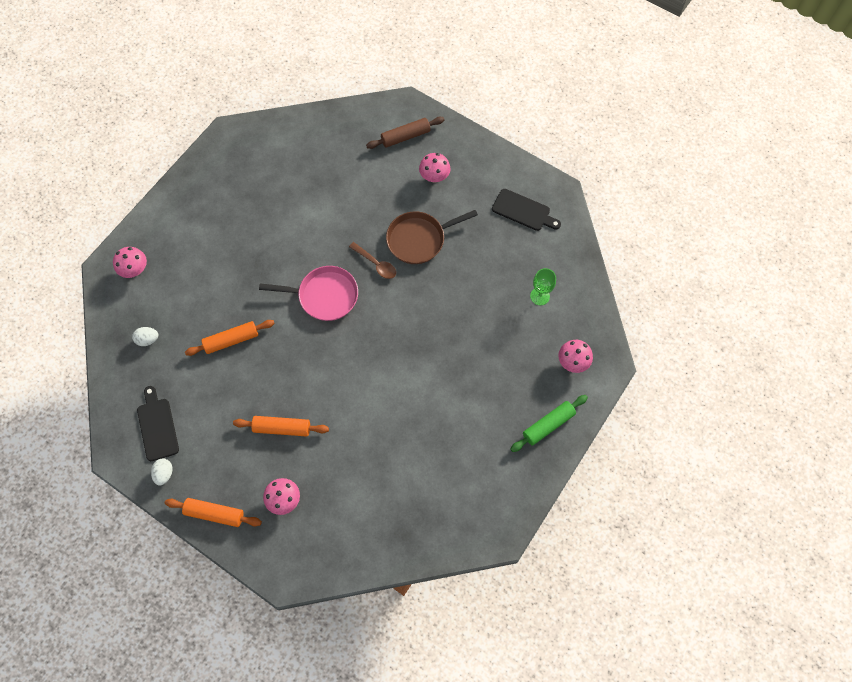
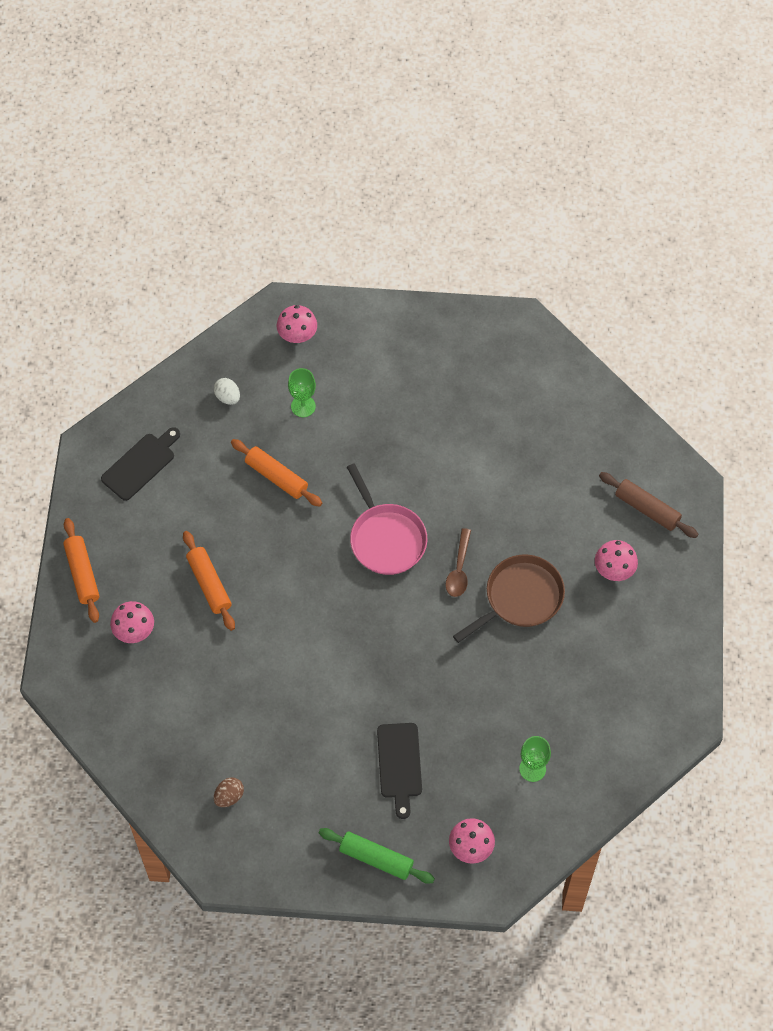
camera: 60 degrees right, 5 degrees down
(164, 473) = (96, 501): white egg -> none
(191, 295) = (303, 406): none -> green goblet
(419, 239) = (520, 598): brown pan -> brown pan turned 105 degrees clockwise
(449, 499) = (229, 796): none -> brown egg
(523, 211) = (634, 693): black cutting board -> black cutting board (399, 764)

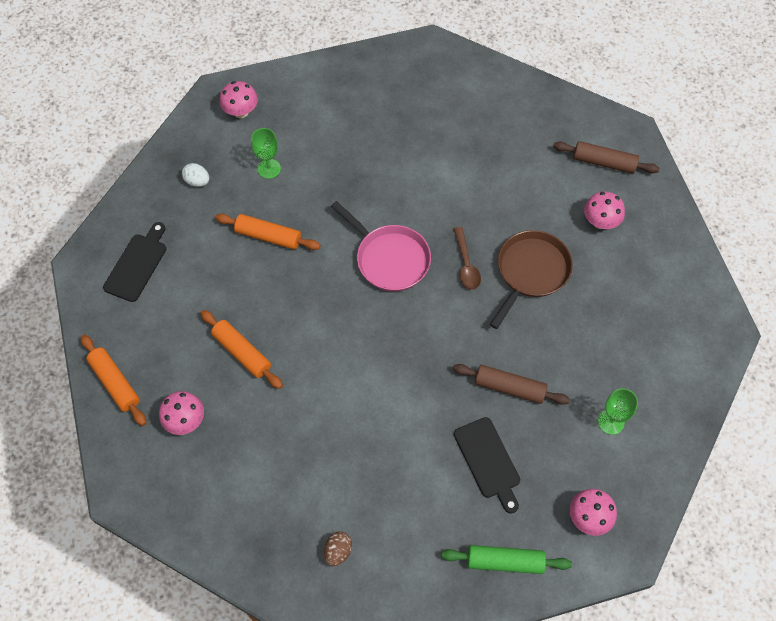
camera: 20 degrees left, 0 degrees up
(449, 703) = (509, 387): none -> brown rolling pin

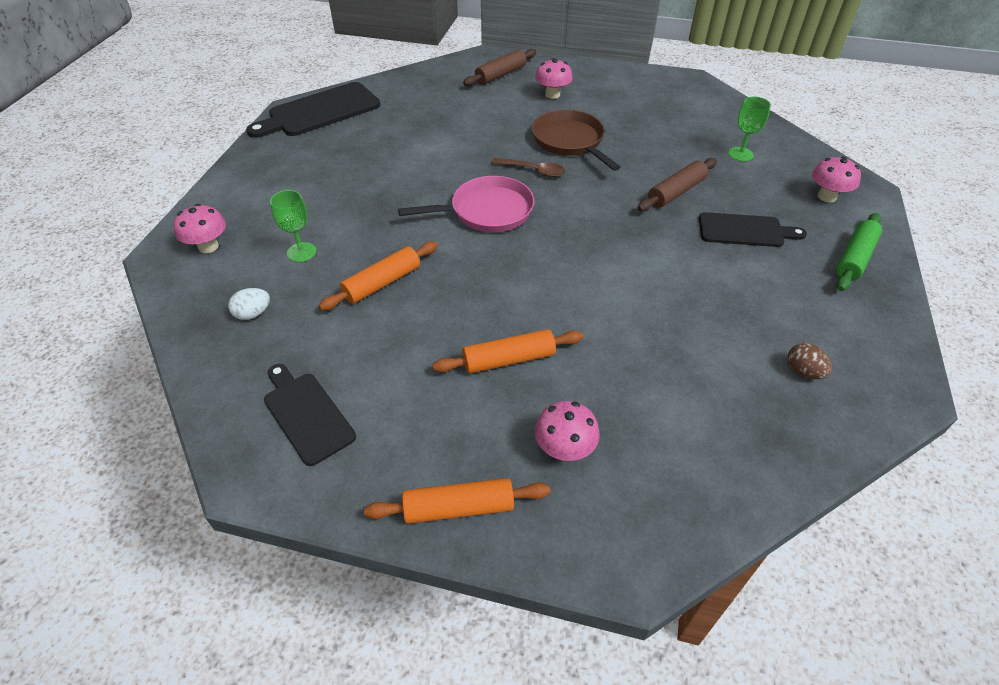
camera: 60 degrees left, 15 degrees down
(441, 66) = (320, 111): none -> black cutting board

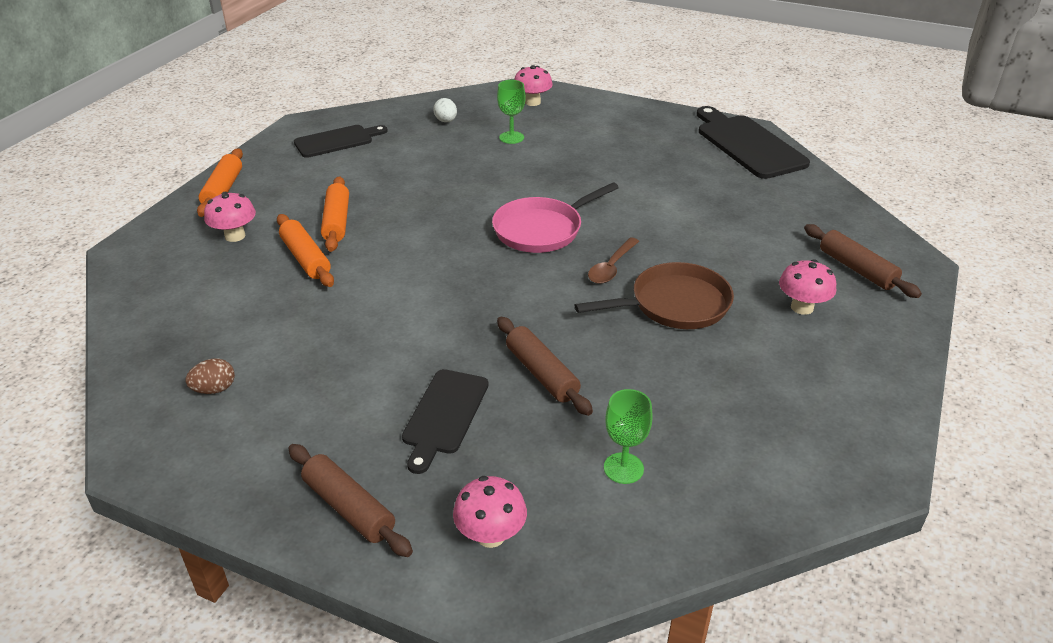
camera: 100 degrees right, 10 degrees down
(382, 283) = (457, 171): orange rolling pin -> orange rolling pin (306, 258)
(487, 211) = (542, 229): pink pan -> pink pan turned 60 degrees clockwise
(854, 258) = (349, 508): green rolling pin -> brown rolling pin

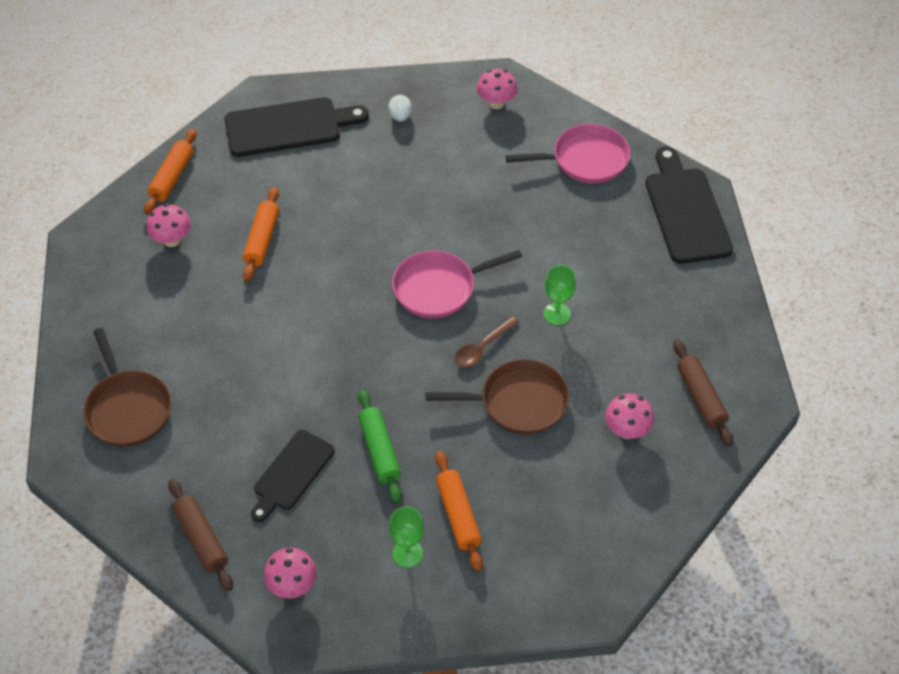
camera: 15 degrees right, 15 degrees up
(214, 389) = (127, 408): brown egg -> brown pan
(306, 258) = (225, 280): orange rolling pin -> orange rolling pin (458, 515)
(337, 141) = (288, 127): black cutting board -> black cutting board, size x1.57
(511, 137) = (456, 154): green goblet -> green goblet (557, 314)
(542, 373) = (380, 450): brown rolling pin -> green rolling pin
(635, 125) = (585, 160): none -> pink pan

